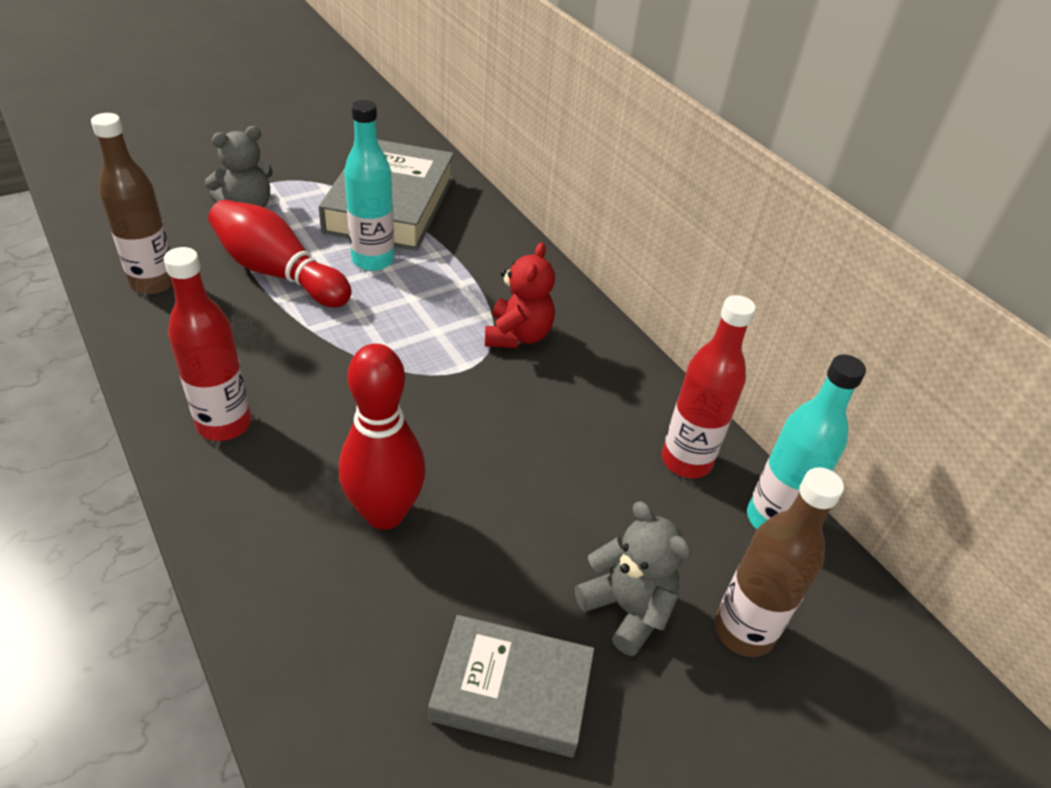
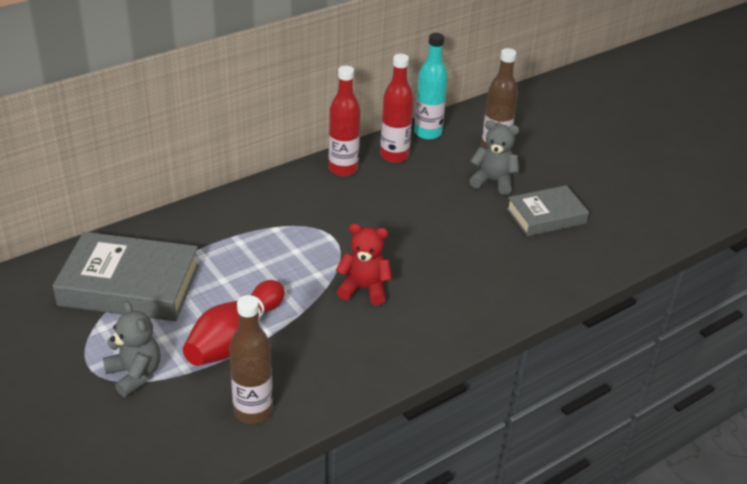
camera: 90 degrees left, 5 degrees down
(224, 424) = (404, 338): red bottle -> red bottle (343, 169)
(373, 260) = (213, 288): turquoise bottle -> none
(385, 513) = (457, 262): red bowling pin -> none
(511, 691) = (546, 216): grey book -> grey book turned 60 degrees clockwise
(518, 335) = (296, 214): red teddy bear -> red teddy bear (364, 289)
(627, 608) = (493, 181): grey teddy bear -> grey teddy bear turned 60 degrees clockwise

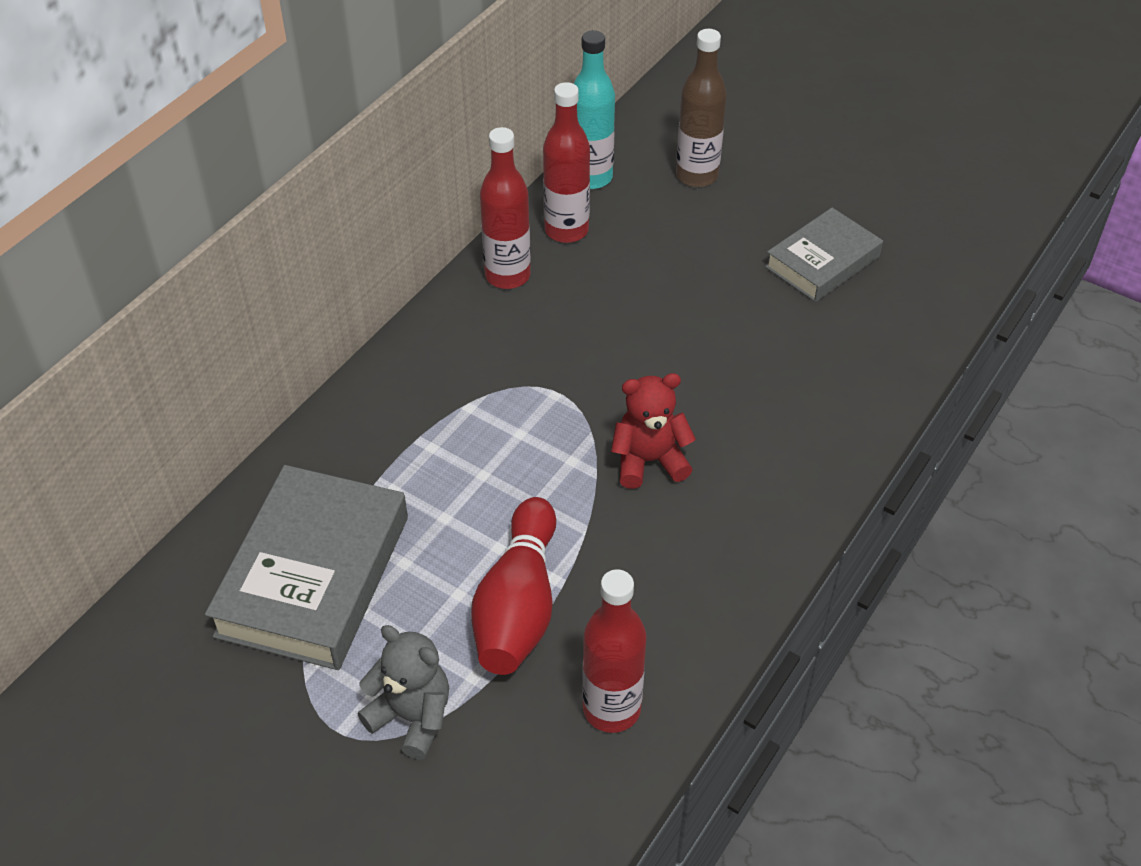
camera: 20 degrees left, 10 degrees up
(129, 285) = (314, 576): grey book -> grey book turned 60 degrees counterclockwise
(253, 411) = (611, 709): brown bottle -> red bottle
(493, 181) = (723, 229): grey teddy bear -> none

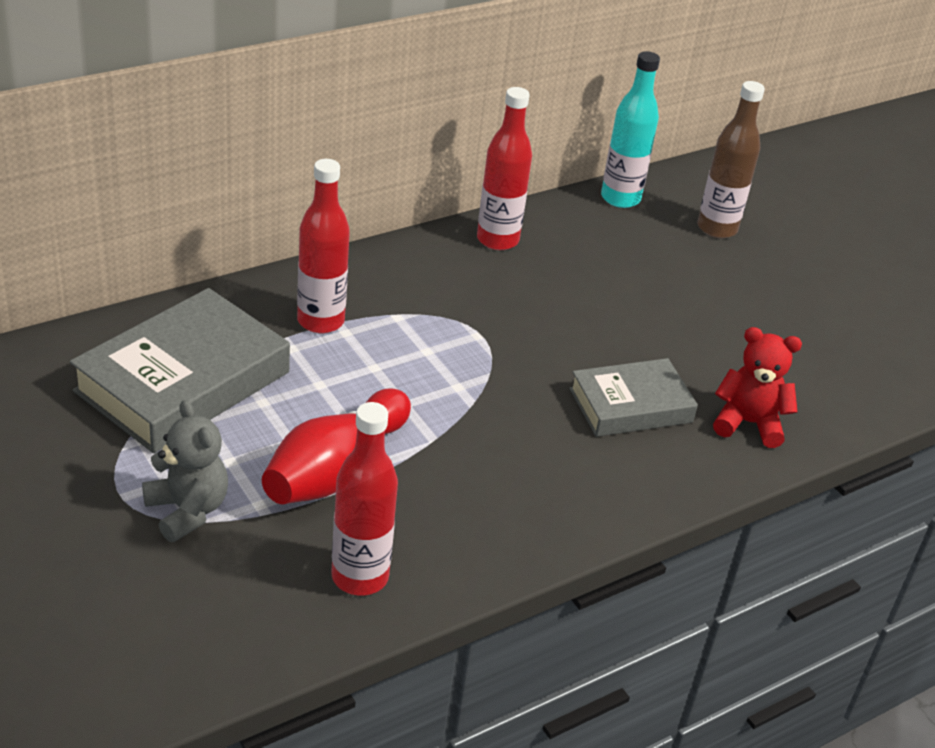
camera: 20 degrees right, 10 degrees down
(566, 230) = (572, 227): red bottle -> red bottle (320, 321)
(649, 461) = (525, 412): red teddy bear -> red teddy bear (748, 423)
(822, 262) = (791, 329): grey book -> grey book (630, 405)

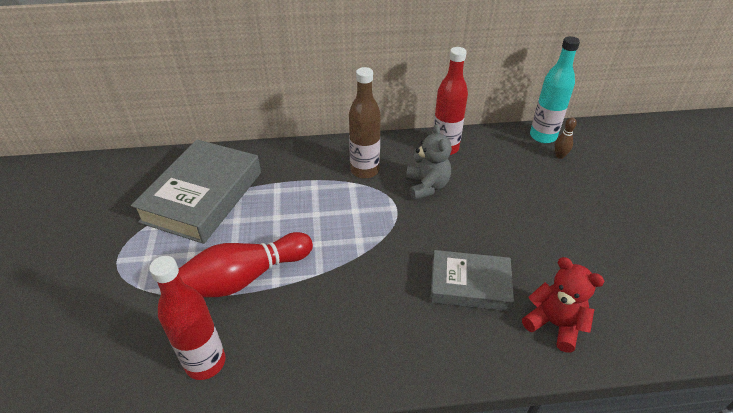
camera: 30 degrees right, 5 degrees up
(183, 382) = (203, 196): grey book -> grey book turned 45 degrees counterclockwise
(187, 510) = (143, 280): grey teddy bear -> grey teddy bear (427, 186)
(320, 321) = (304, 177): red bottle -> none
(655, 221) = (559, 156): none -> brown bowling pin
(717, 228) = (602, 169): brown bottle -> brown bottle (364, 170)

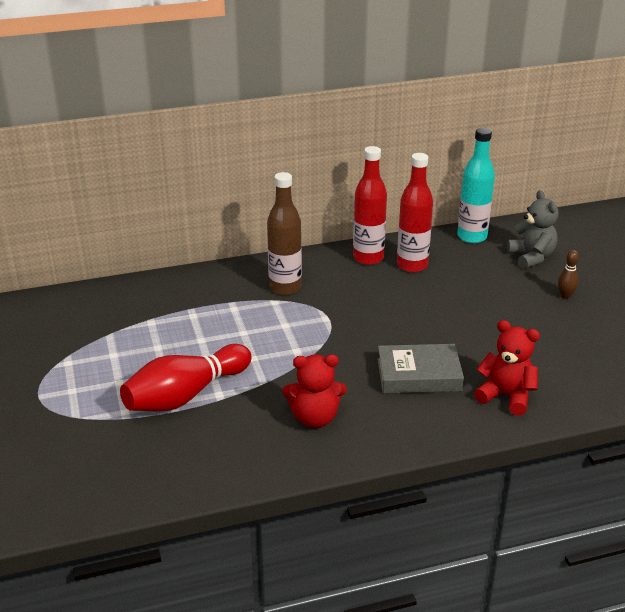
camera: 10 degrees left, 10 degrees down
(203, 196) = (111, 330): grey book -> none
(205, 362) = (170, 466): red bottle -> red bottle (412, 265)
(358, 323) = (315, 418): none -> red teddy bear
(427, 186) = (356, 295): grey teddy bear -> grey teddy bear (531, 257)
(559, 156) = (492, 253): brown bowling pin -> brown bowling pin (565, 296)

